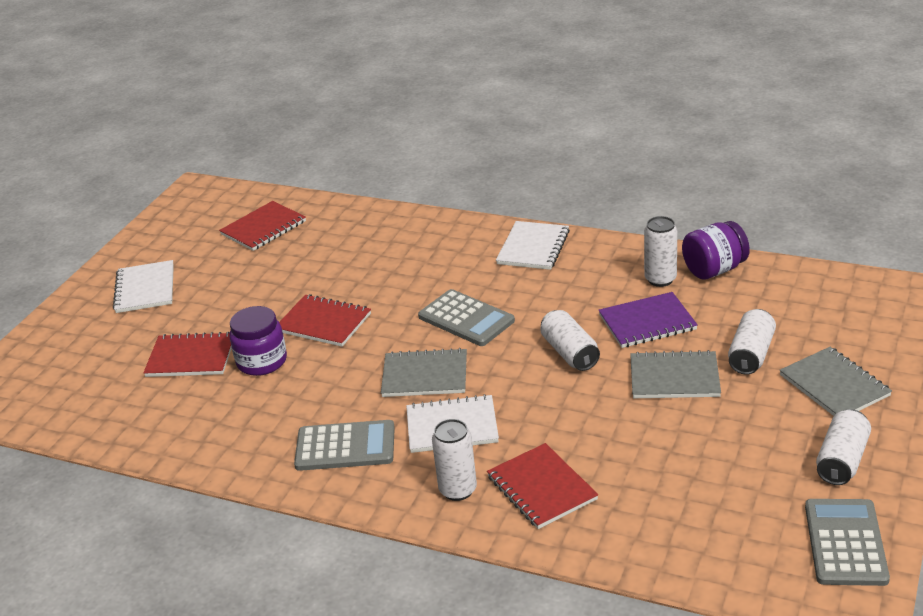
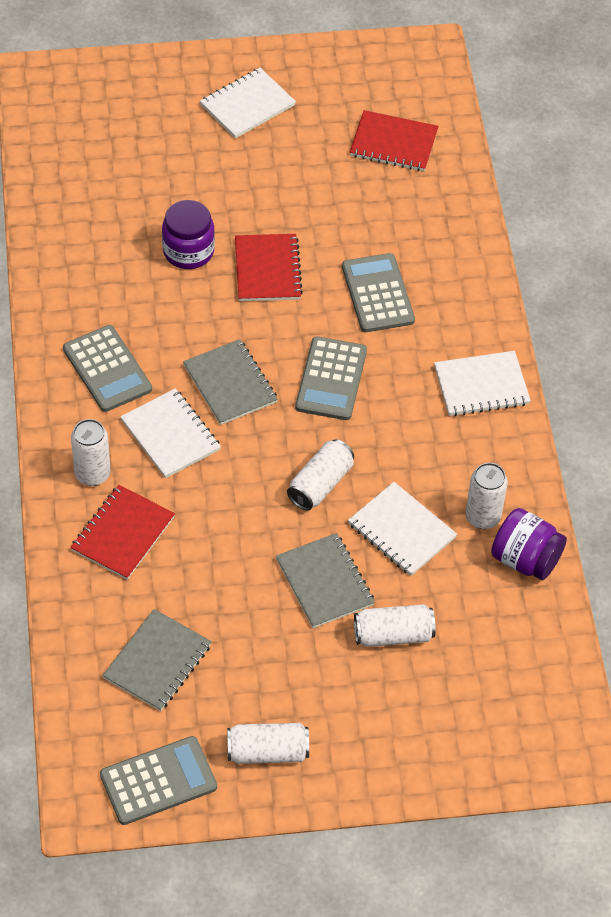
camera: 55 degrees right, 20 degrees up
(191, 357) = (168, 196): red notebook -> none
(401, 273) = (377, 294): none -> grey calculator
(647, 322) = (401, 531): purple notebook -> white notebook
(834, 385) = (378, 718): grey notebook -> grey notebook (157, 662)

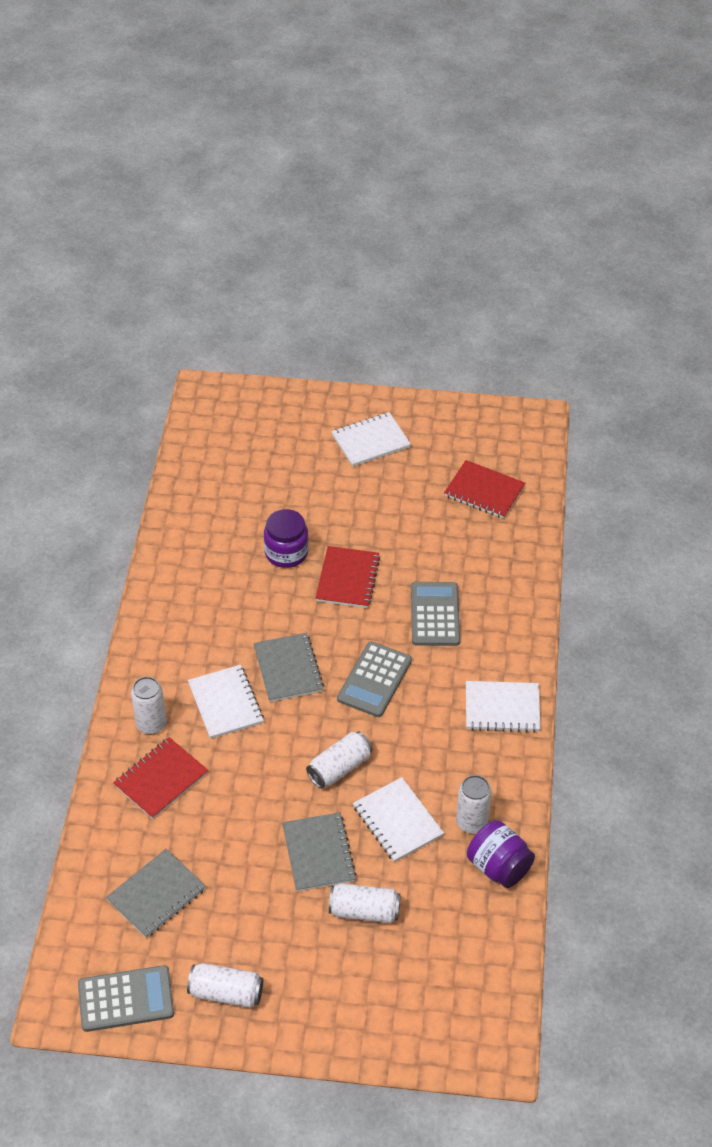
camera: 15 degrees right, 5 degrees down
(107, 369) = (190, 639): grey calculator -> none

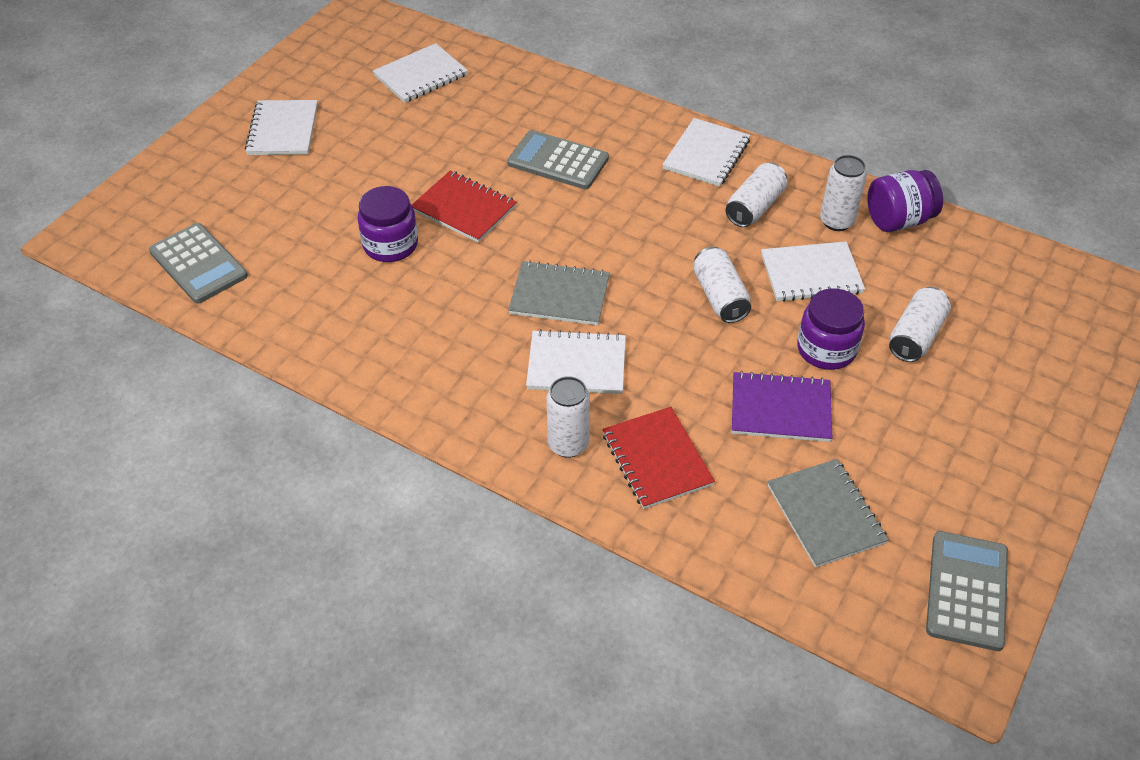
camera: 65 degrees left, 0 degrees up
(226, 993) = (985, 488): white can -> white can (755, 207)
(243, 840) = (780, 409): none -> purple notebook
(318, 853) = (826, 349): grey notebook -> purple jar
(374, 680) = (616, 232): grey calculator -> grey calculator (198, 264)
(484, 491) = (421, 75): red notebook -> white notebook

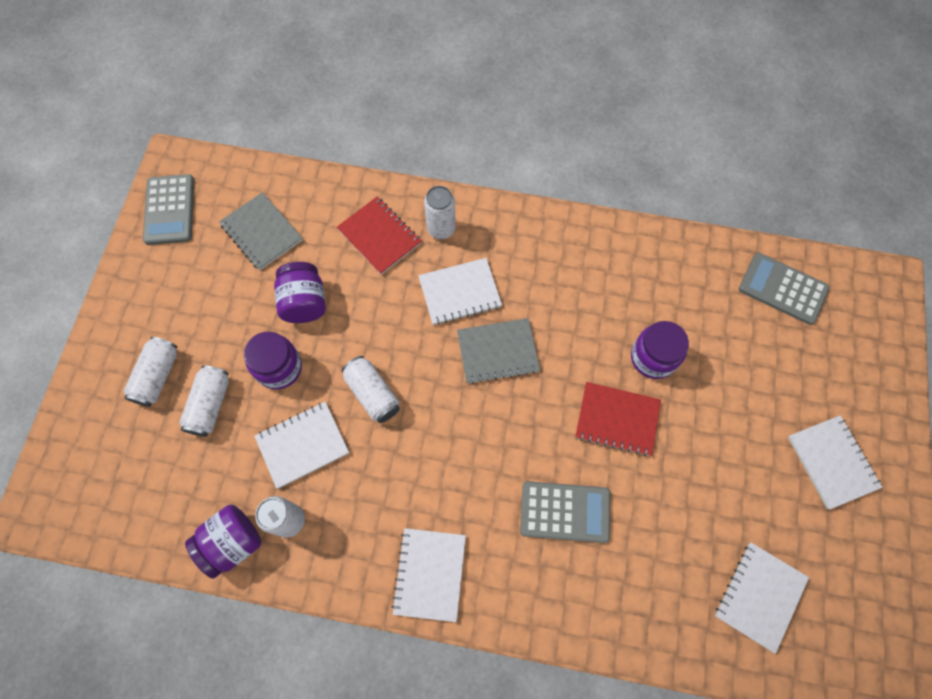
camera: 160 degrees right, 20 degrees up
(755, 207) = (367, 513): white can -> white can (157, 376)
(780, 409) = (304, 302): purple notebook -> purple jar

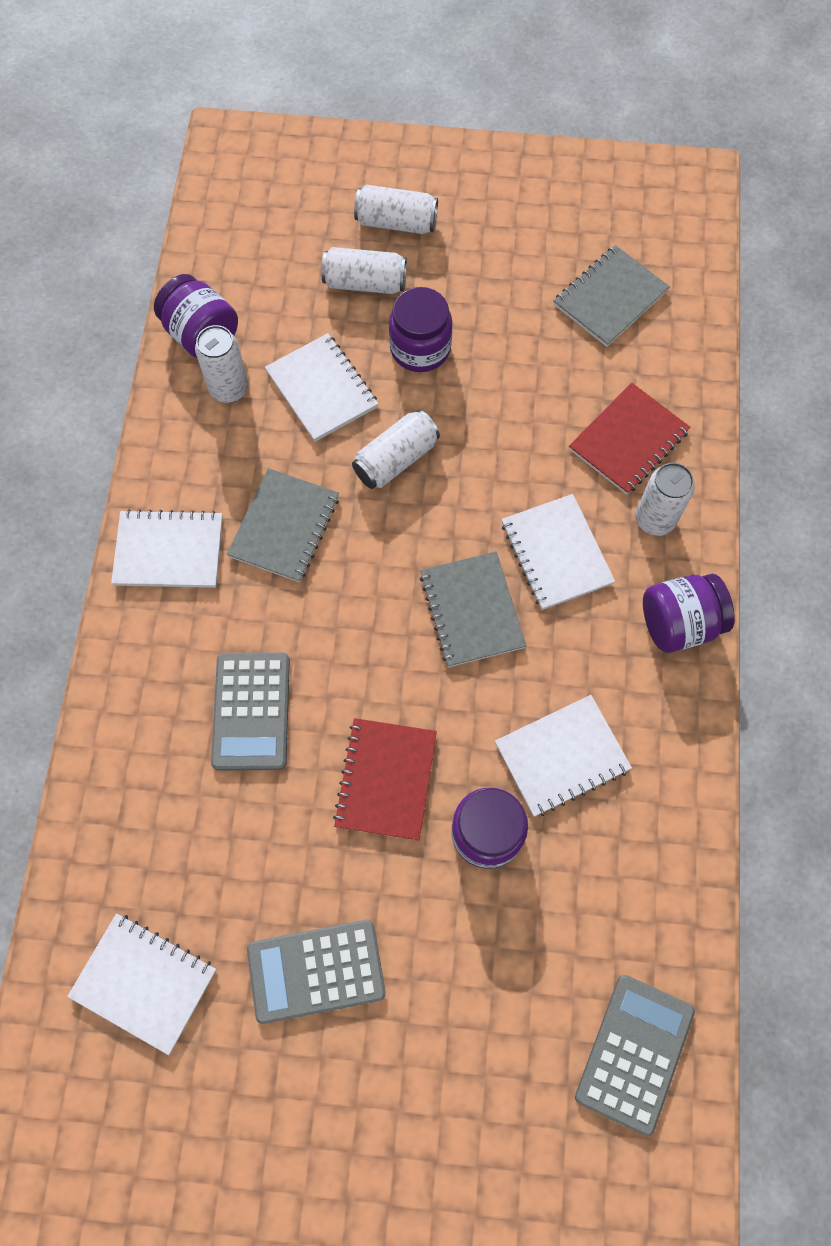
camera: 85 degrees right, 0 degrees up
(169, 210) = (625, 190): grey calculator -> grey calculator (316, 971)
(304, 302) = (514, 363): purple jar -> purple jar (679, 623)
(419, 480) = (284, 527): none -> grey notebook
(832, 462) = (343, 1114): white notebook -> white notebook (562, 756)

